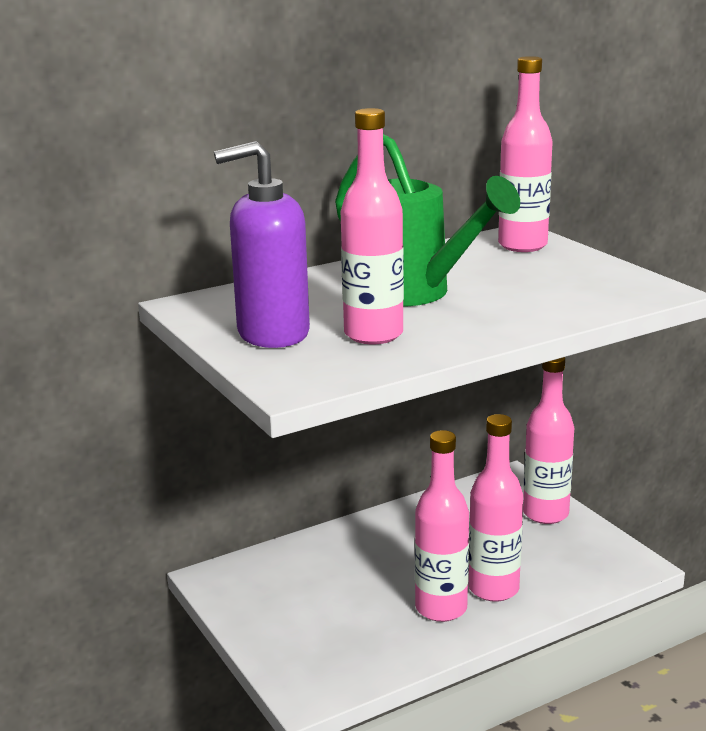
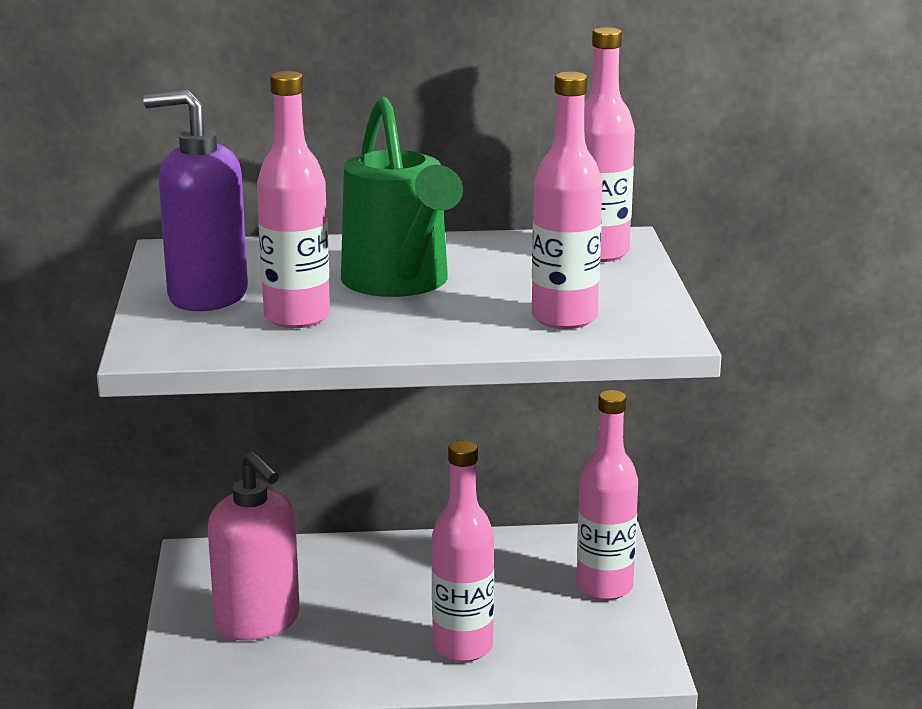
camera: 25 degrees right, 0 degrees up
(317, 617) = (258, 622): none -> pink soap dispenser
(441, 608) = (388, 650): pink bottle -> pink bottle (564, 318)

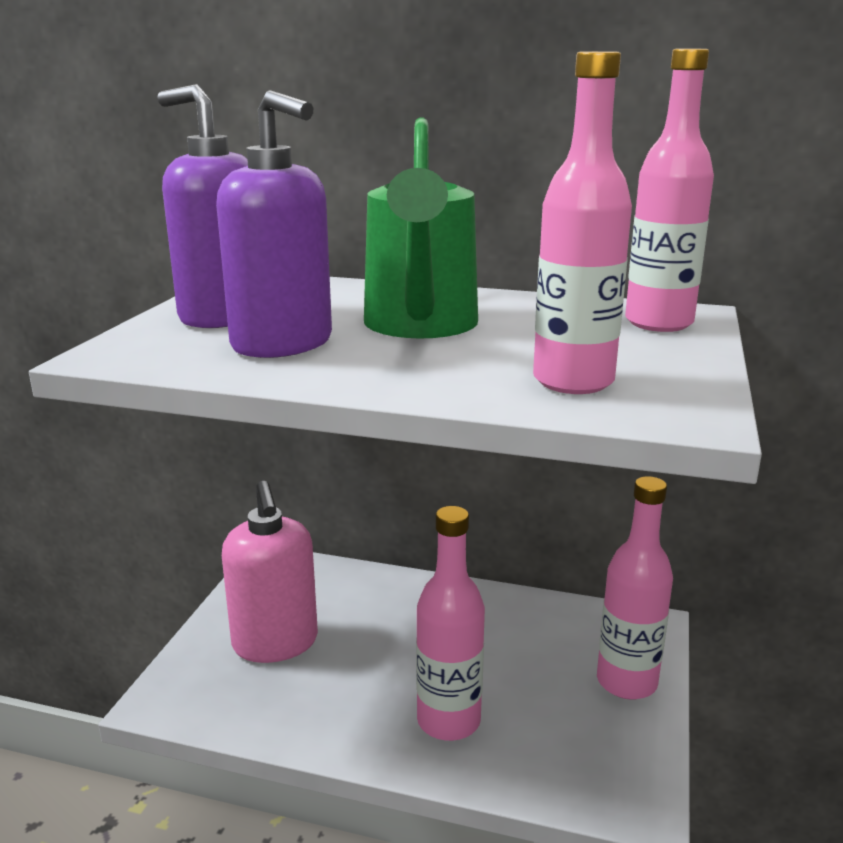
camera: 20 degrees right, 0 degrees up
(297, 317) = (283, 344): pink bottle -> purple soap dispenser

